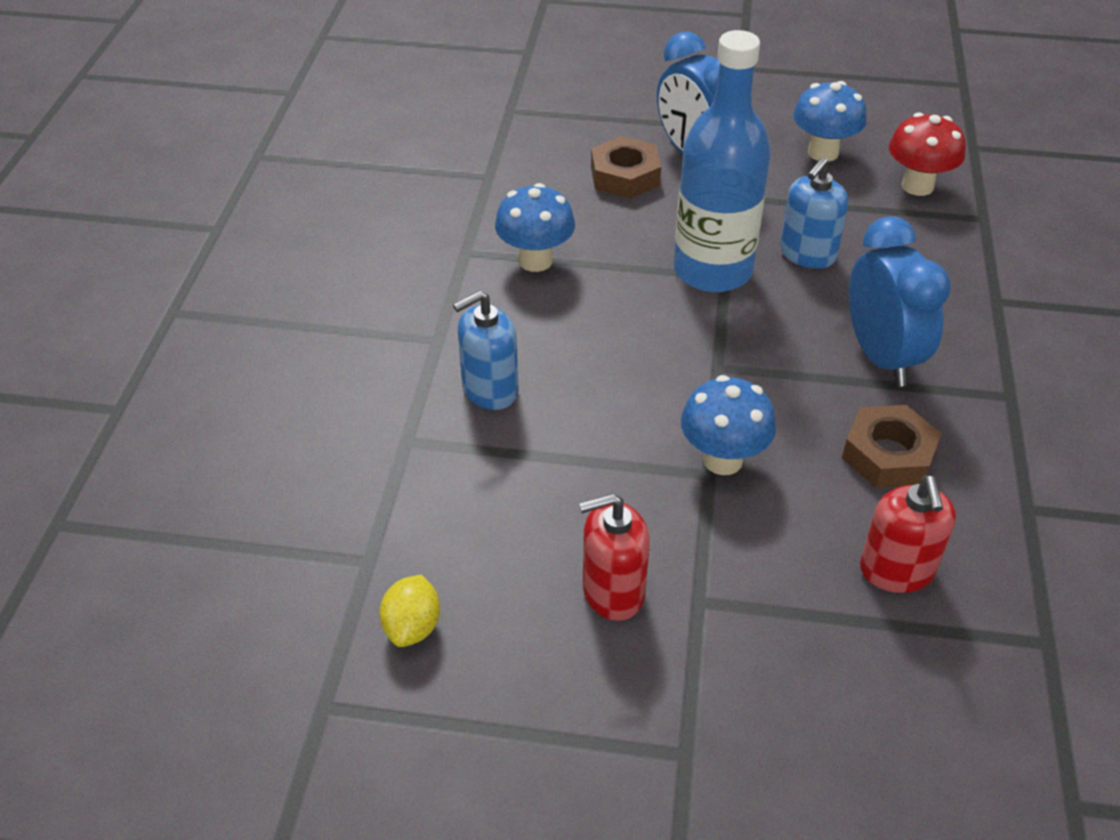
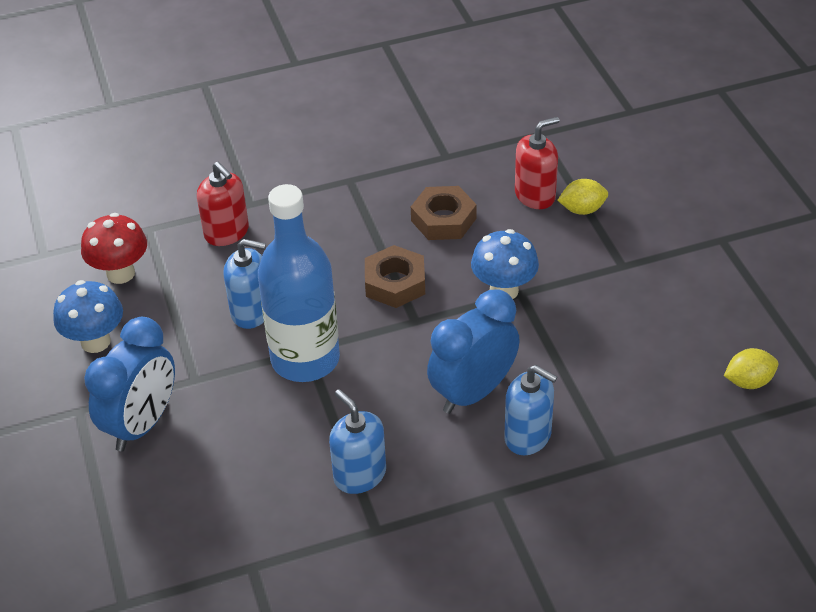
camera: 115 degrees left, 0 degrees up
(535, 260) = (359, 475): blue mushroom -> blue soap dispenser
(613, 591) = (647, 303): red soap dispenser -> red soap dispenser (227, 233)
(625, 176) = (200, 463): brown nut -> brown nut (395, 283)
(840, 611) = (582, 209): none -> yellow lemon
(881, 357) = (350, 244): blue clock -> blue clock (473, 392)

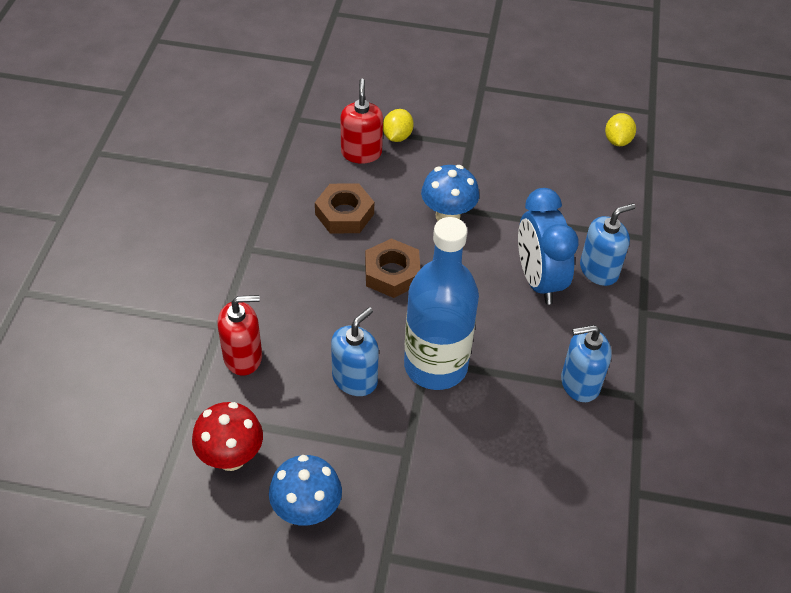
camera: 65 degrees left, 5 degrees up
(142, 424) = (435, 512): blue clock -> none

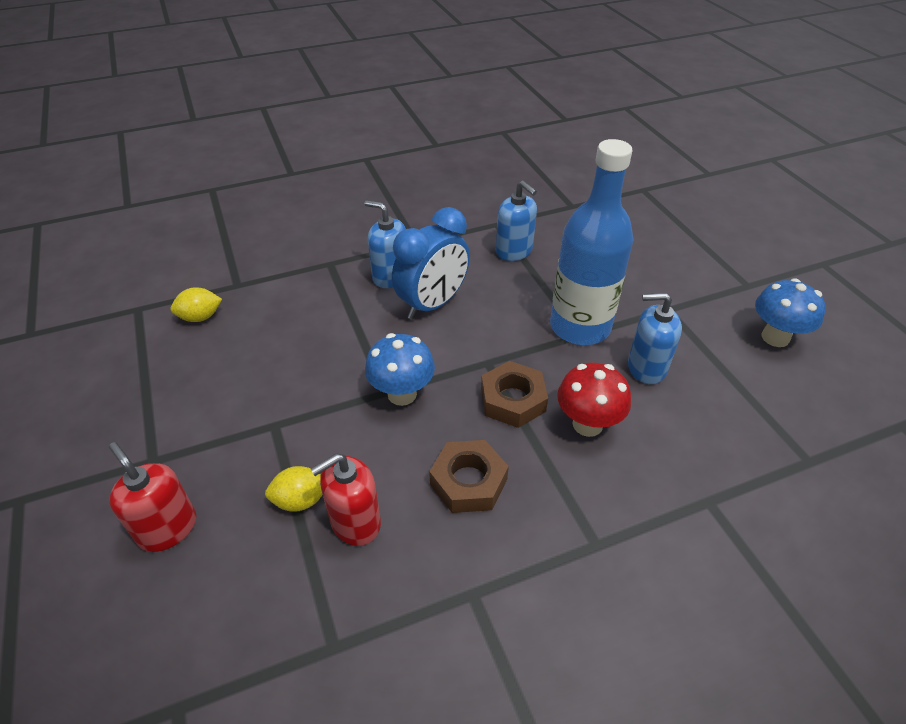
camera: 120 degrees left, 5 degrees down
(231, 457) = (801, 405): red mushroom -> red mushroom (587, 424)
(243, 357) = (716, 458): red soap dispenser -> red soap dispenser (167, 528)

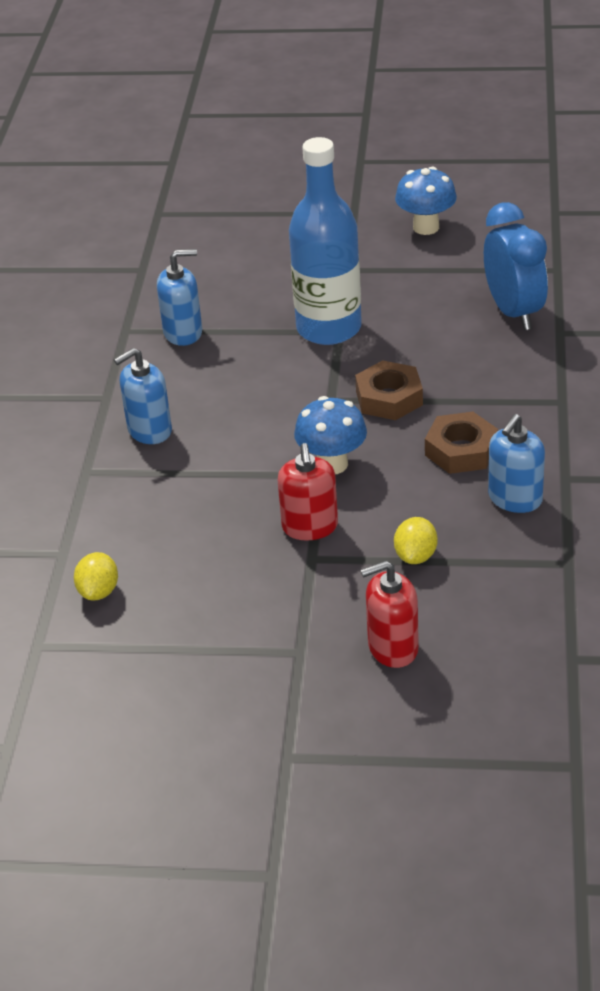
camera: 60 degrees left, 5 degrees down
(355, 522) = (460, 527): red soap dispenser -> red soap dispenser (310, 527)
(432, 304) = (221, 412): blue clock -> blue clock (514, 312)
(587, 424) = (446, 365): red mushroom -> none
(646, 367) = (407, 309): blue soap dispenser -> blue soap dispenser (515, 498)

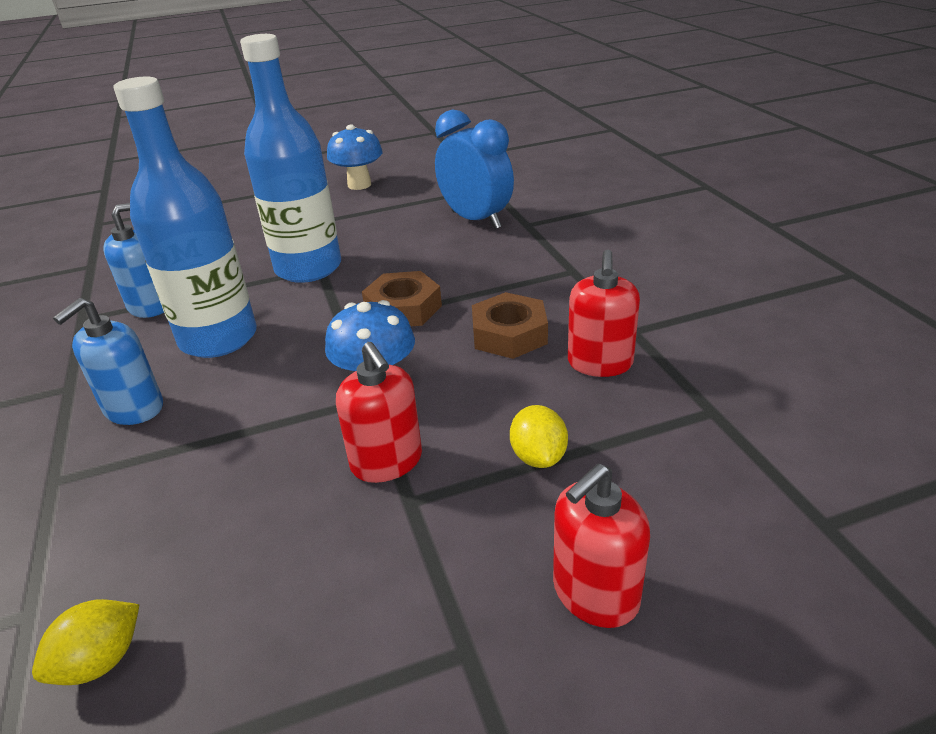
camera: 25 degrees left, 5 degrees down
(99, 591) = (100, 661): yellow lemon -> yellow lemon turned 60 degrees clockwise
(228, 384) = (218, 338): none -> blue bottle
(515, 498) = (600, 363): blue soap dispenser -> red soap dispenser

